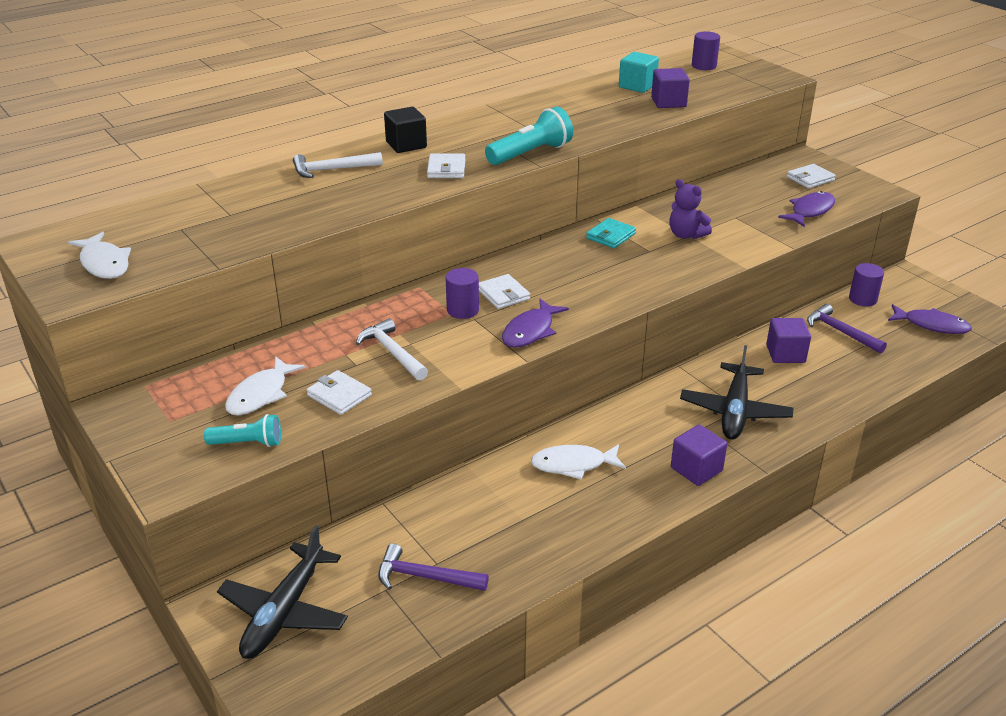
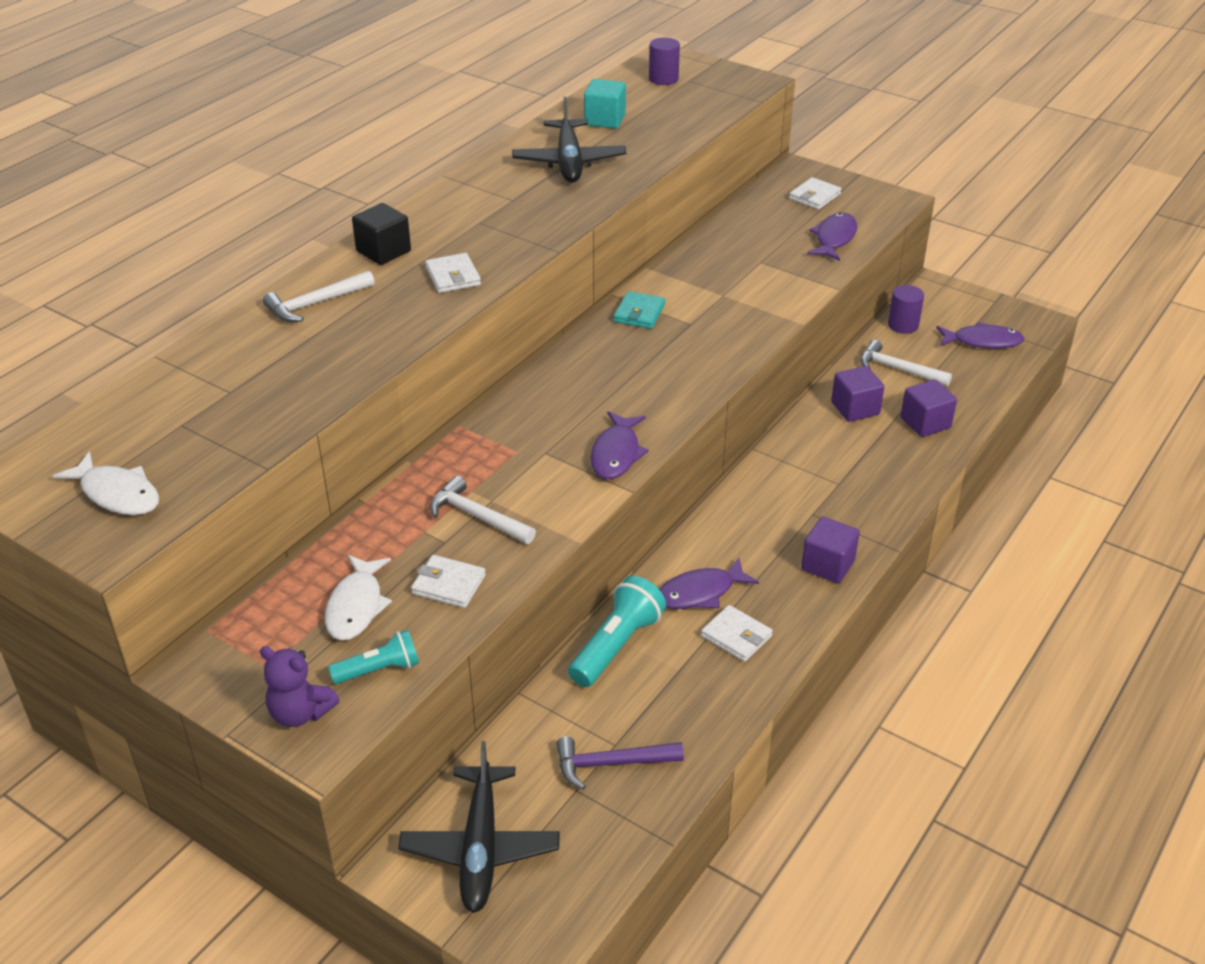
camera: 20 degrees left, 5 degrees up
(462, 310) = (526, 444): purple cylinder -> none
(503, 294) = (560, 414): white wallet -> white wallet (736, 636)
(531, 154) = (538, 236): turquoise flashlight -> turquoise flashlight (616, 645)
(573, 464) = (700, 593): white fish -> purple fish
(668, 102) = (652, 137): purple cube -> purple cube (925, 423)
(686, 235) = (720, 295): purple teddy bear -> purple teddy bear (300, 713)
(735, 410) = (835, 487): black plane -> black plane (569, 161)
(840, 332) = (898, 369): purple hammer -> white hammer

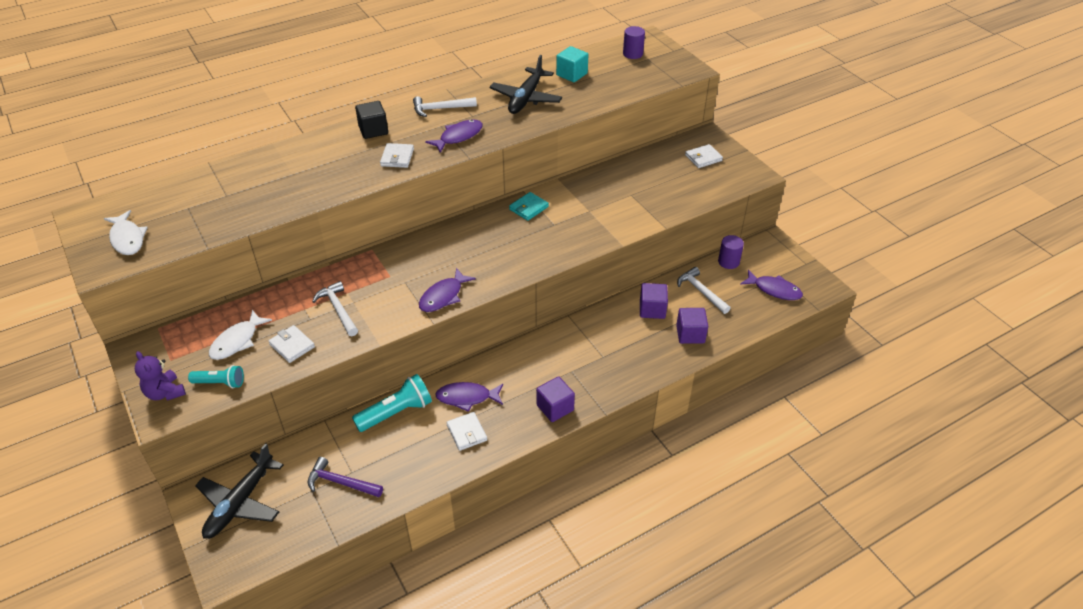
camera: 25 degrees right, 5 degrees up
(315, 304) = (311, 154): white hammer -> white hammer (440, 109)
(834, 238) = (692, 191): purple fish -> purple fish (458, 136)

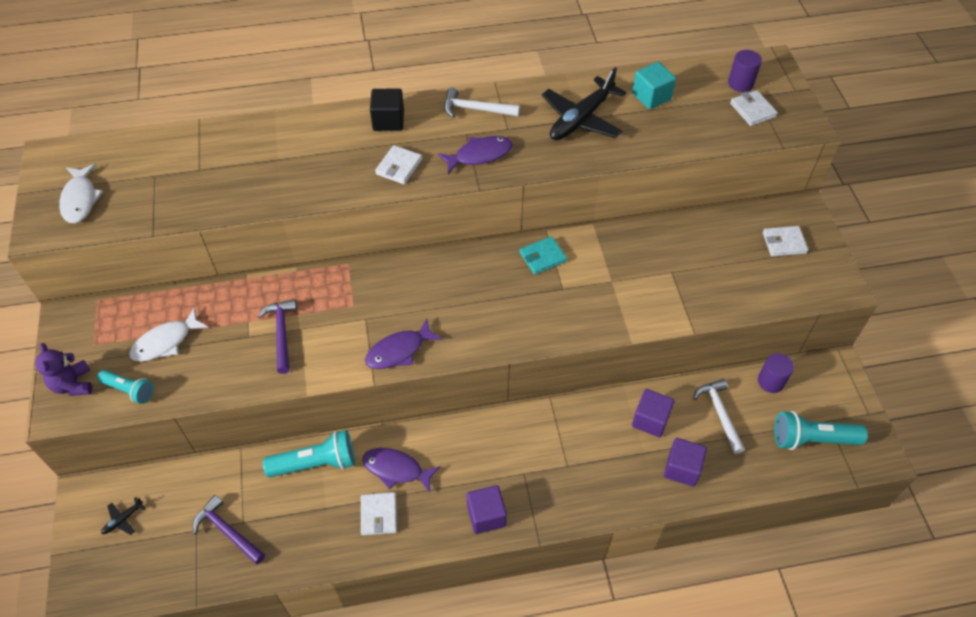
camera: 20 degrees right, 10 degrees up
(240, 502) = (123, 519): black plane -> black plane, size x0.42
(292, 345) = (217, 366): white wallet -> white wallet (752, 110)
(338, 309) = (281, 333): white hammer -> purple hammer
(774, 290) = (812, 439): purple fish -> turquoise flashlight

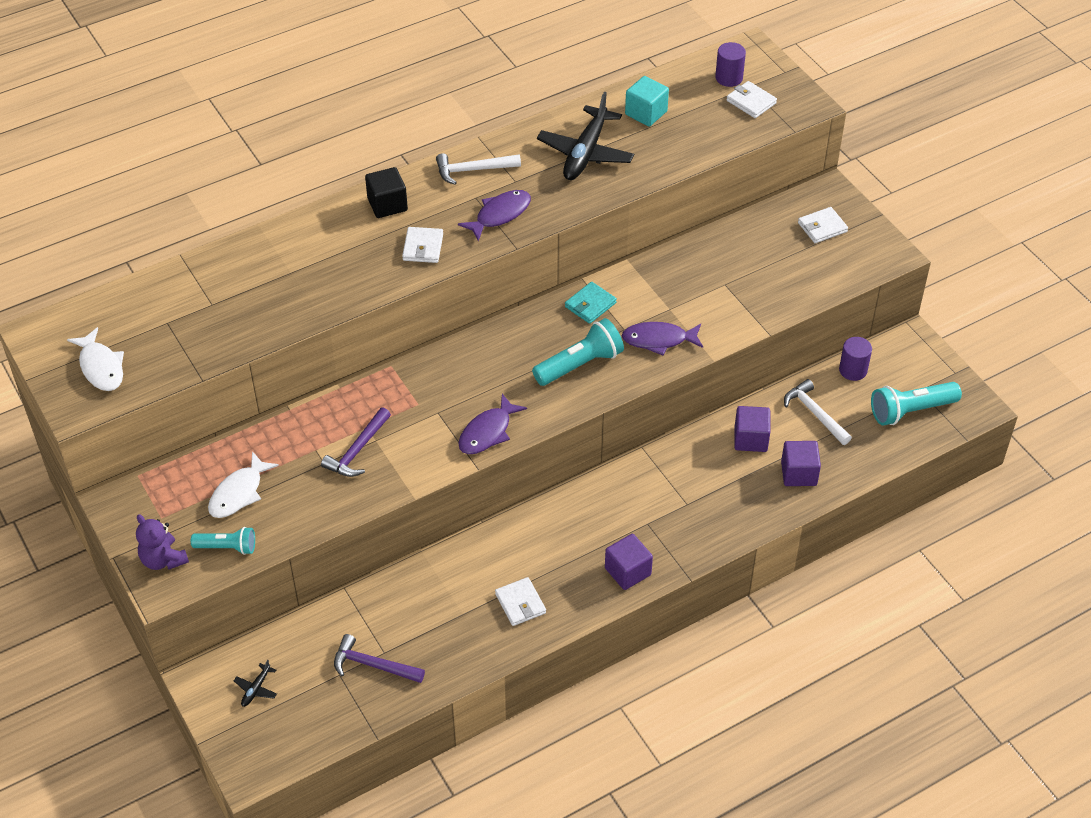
camera: 20 degrees left, 5 degrees down
(281, 333) = (358, 450): purple hammer -> purple hammer turned 120 degrees counterclockwise
(316, 463) = (432, 578): turquoise flashlight -> turquoise flashlight (580, 364)
(396, 469) = (517, 558): purple fish -> purple fish (658, 340)

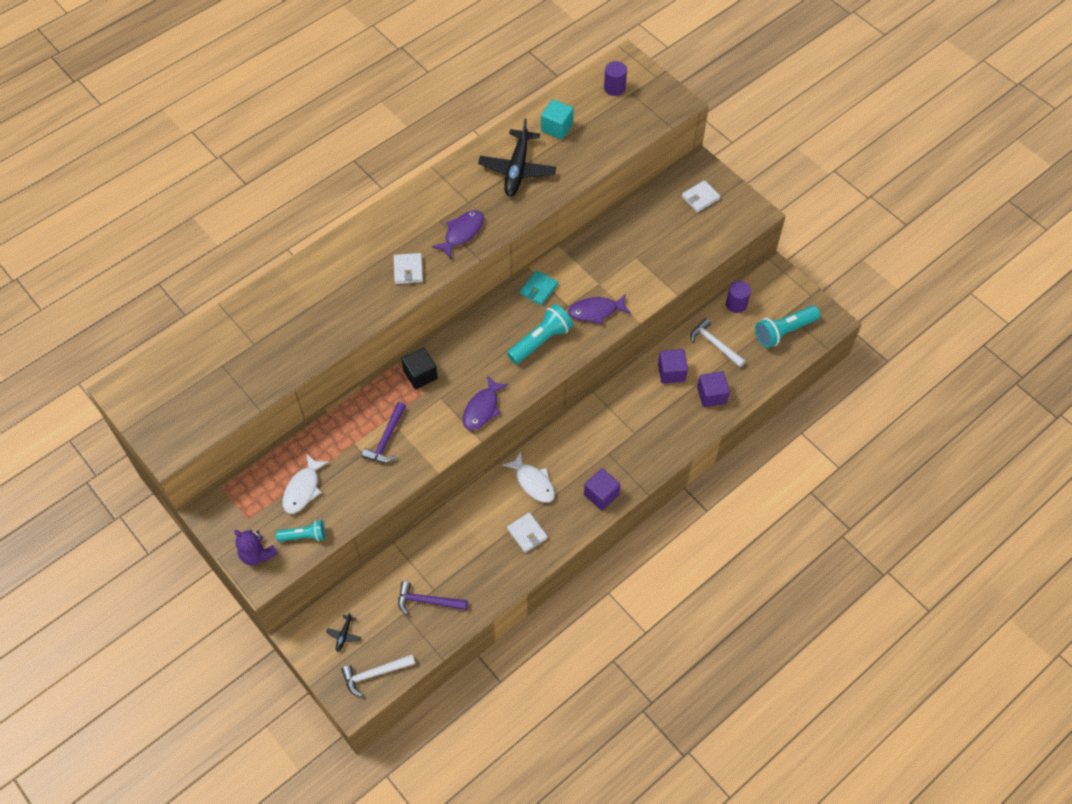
camera: 10 degrees left, 10 degrees up
(101, 367) = (178, 412): white fish -> white fish (533, 482)
(387, 204) = (372, 236): black cube -> black cube (420, 375)
(473, 170) = (433, 197): white hammer -> white hammer (375, 674)
(751, 102) = (635, 107): white wallet -> none

